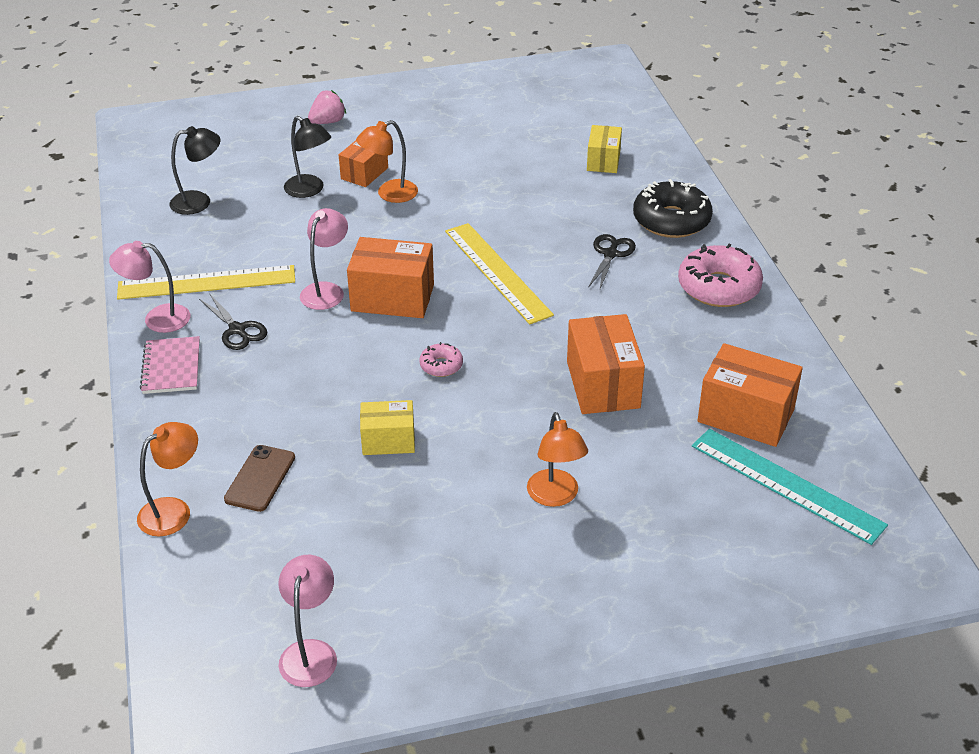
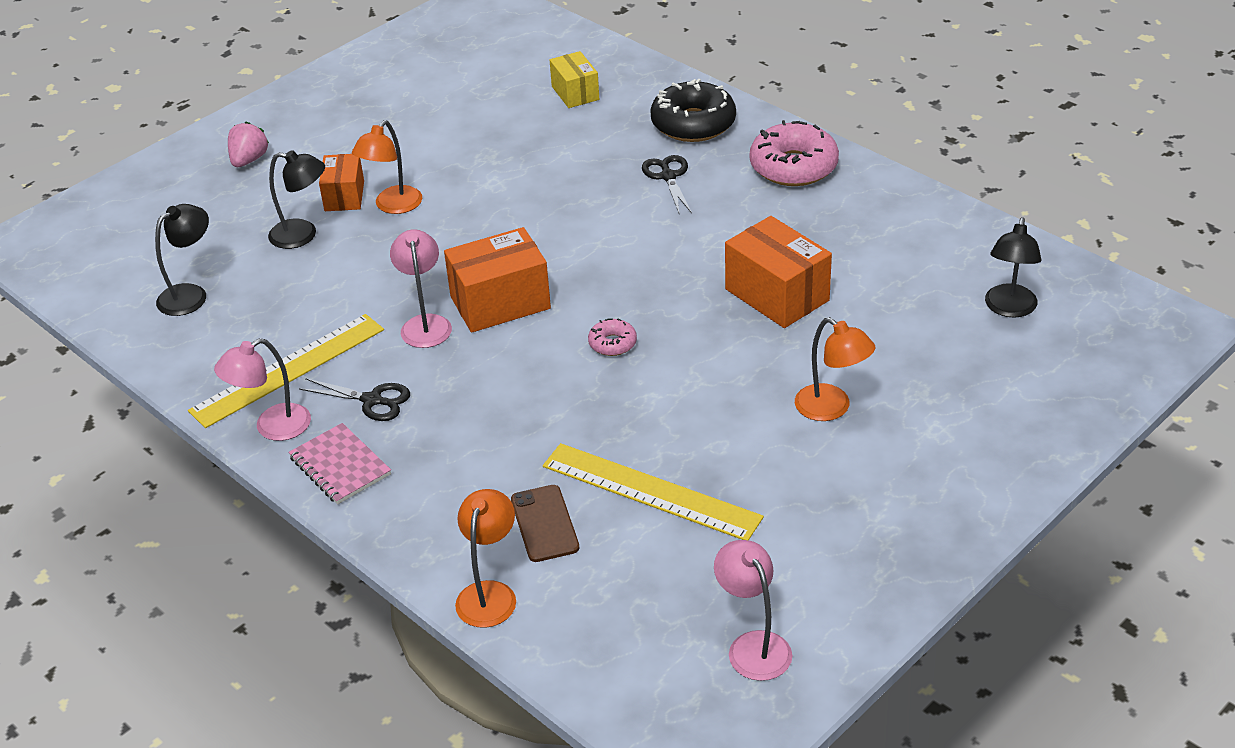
camera: 30 degrees left, 0 degrees up
(388, 440) = (632, 432): yellow box -> none
(497, 272) = (578, 236): yellow ruler -> yellow ruler (651, 491)
(745, 415) = (922, 267): orange box -> none
(786, 485) = (1009, 309): turquoise ruler -> black lamp

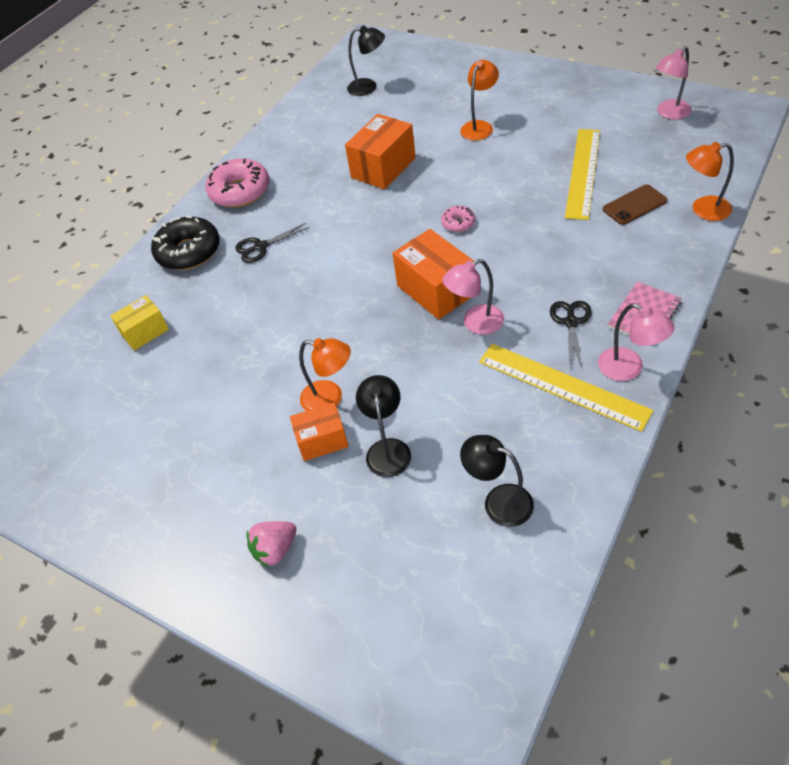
camera: 100 degrees left, 10 degrees up
(249, 160) = (275, 549): pink strawberry -> pink strawberry turned 45 degrees counterclockwise

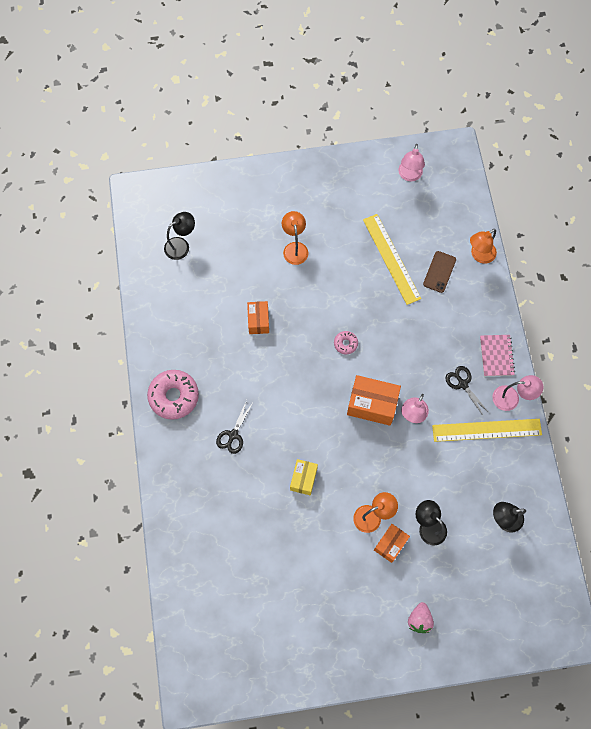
camera: 45 degrees left, 20 degrees up
(145, 332) = (218, 543): yellow box -> yellow box (303, 479)
(189, 251) = (186, 467): black donut -> none
(383, 168) = (258, 321): orange box -> orange box, size x0.62

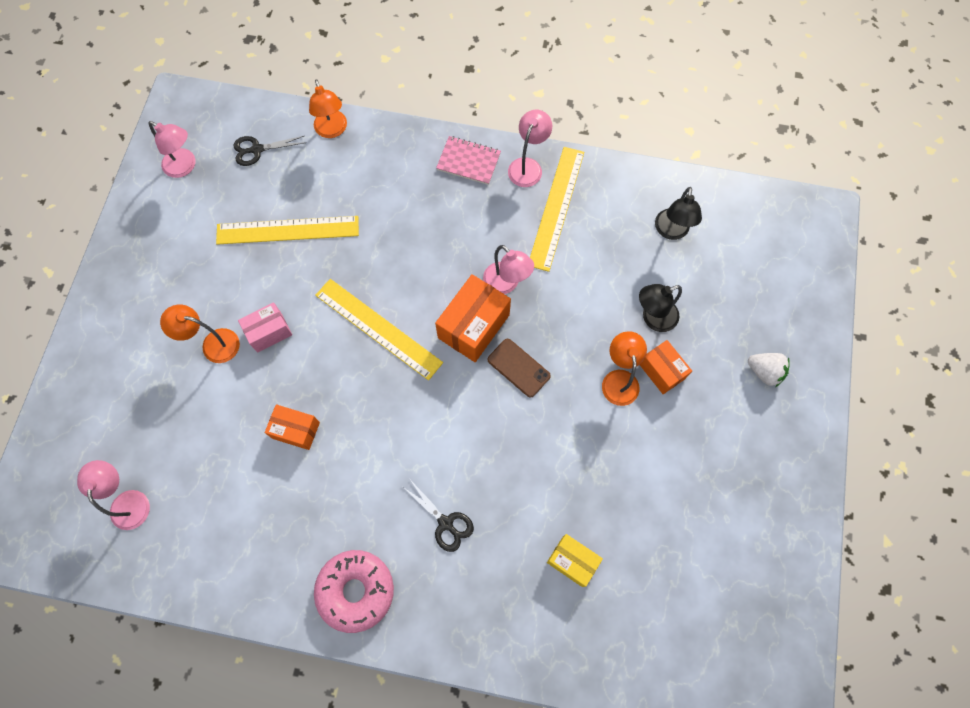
camera: 70 degrees left, 0 degrees up
(181, 245) = (129, 501): black lamp -> pink lamp
(303, 479) = (541, 449): yellow box -> yellow box (572, 561)
(316, 277) = (269, 332): none -> pink box
(345, 344) = (378, 328): pink donut -> yellow ruler
(419, 619) = (764, 372): pink strawberry -> white strawberry
(439, 272) = (332, 182): brown phone -> brown phone (518, 368)
(463, 384) = (489, 211): black scissors -> black scissors (257, 149)

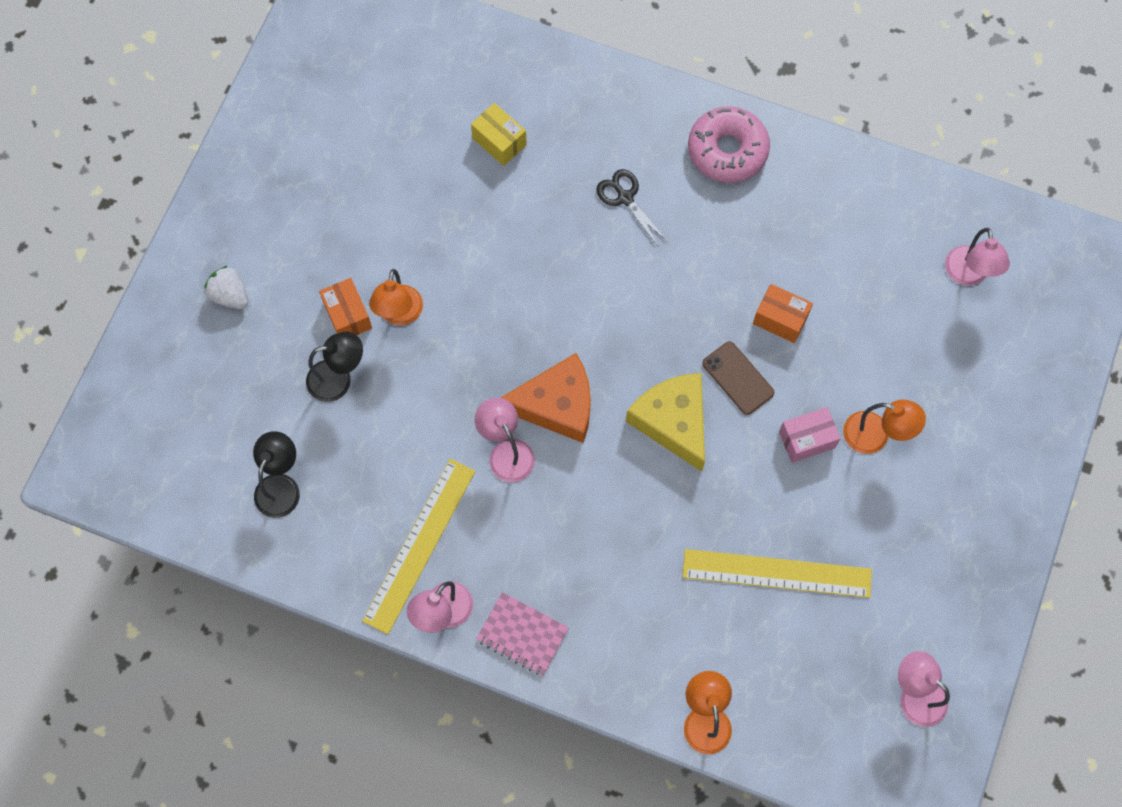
camera: 170 degrees left, 0 degrees up
(257, 149) = (813, 705): black scissors -> none
(378, 328) = (673, 422): yellow ruler -> yellow cheese
(473, 326) = (557, 405): orange box -> orange cheese
(518, 368) = (513, 347): brown phone -> brown phone (738, 378)

